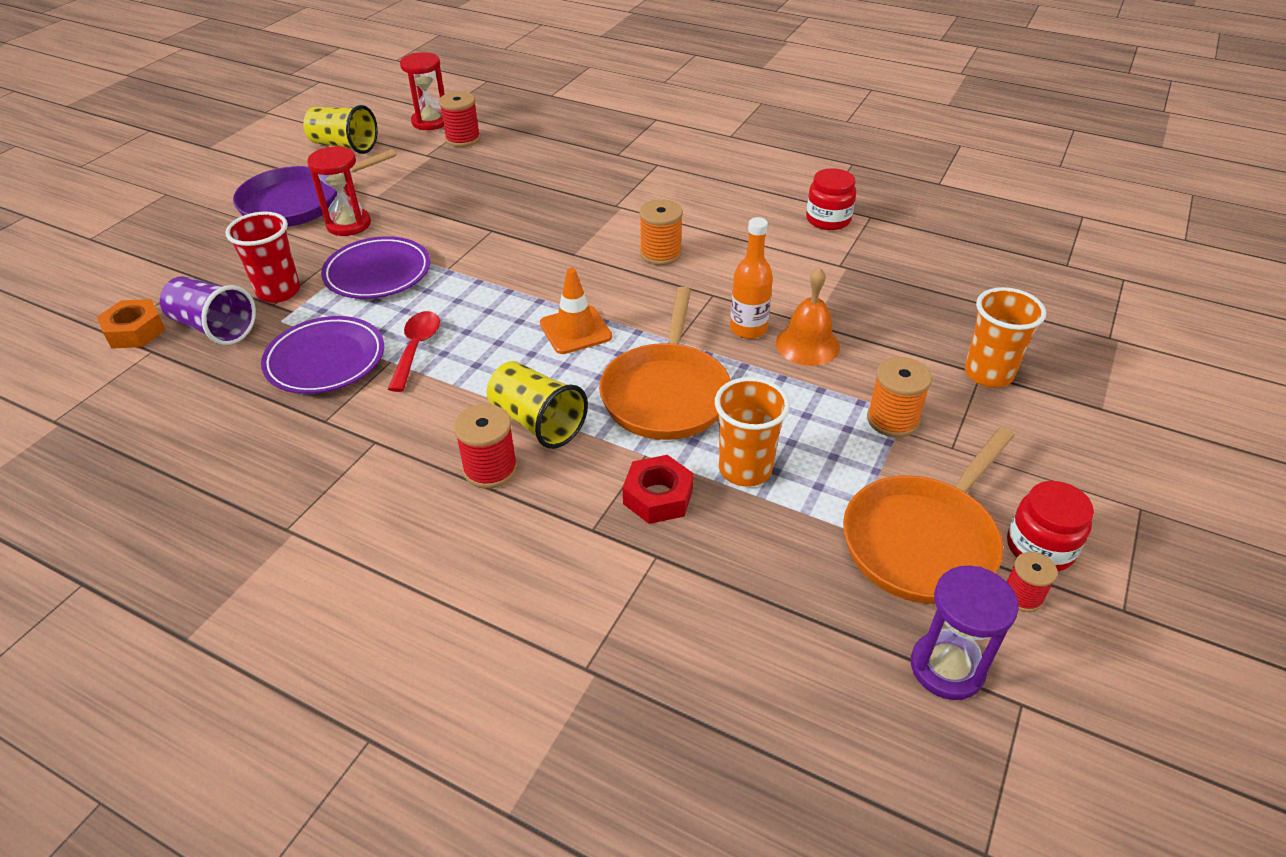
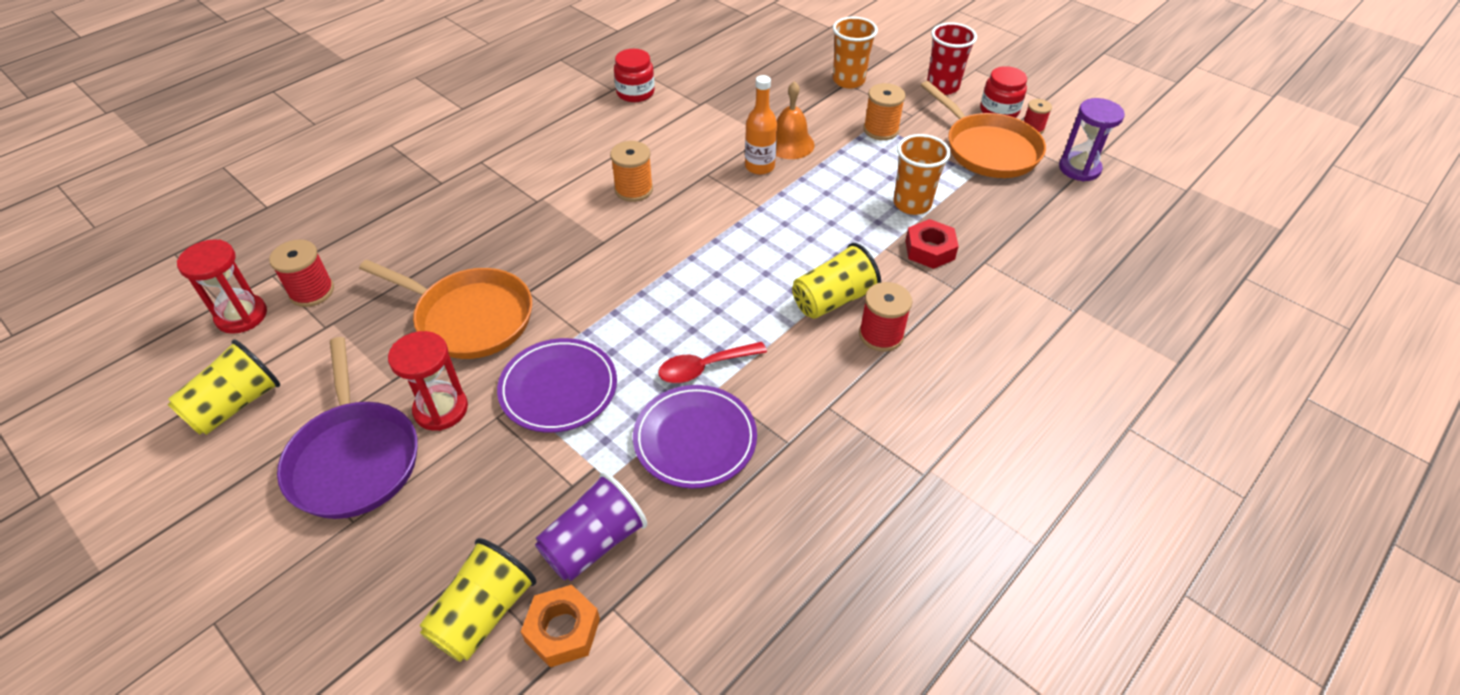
camera: 75 degrees left, 5 degrees up
(156, 292) = (483, 613): none -> yellow cup
(278, 291) = (549, 479): red cup -> red cup (942, 87)
(416, 348) = (704, 367): red spoon -> red spoon turned 45 degrees counterclockwise
(575, 330) = (721, 259): orange traffic cone -> none
(666, 393) = (821, 224): orange pan -> orange pan (469, 318)

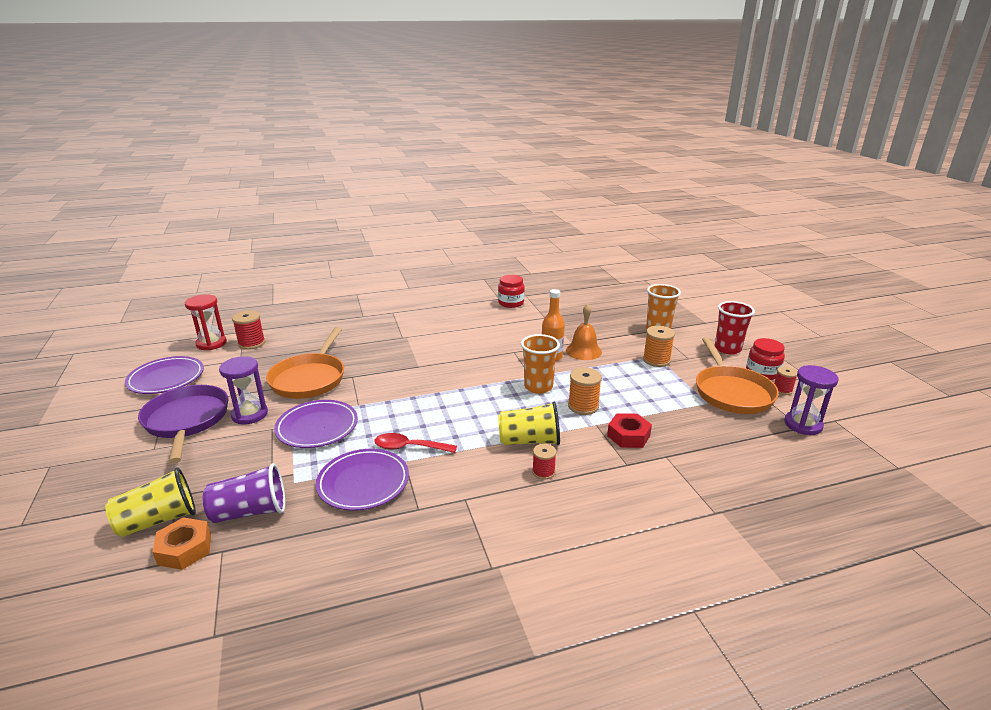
camera: 30 degrees right, 20 degrees down
(235, 405) = (166, 378): yellow cup -> purple plate
(354, 458) = (187, 421): purple pan -> purple pan turned 150 degrees clockwise
(441, 409) = (249, 414): red hourglass -> purple hourglass
(469, 318) = (309, 378): orange pan -> orange pan turned 45 degrees clockwise
(633, 189) = (461, 347): orange spool -> orange spool (583, 406)
(881, 335) = (543, 472): red spool -> red spool, size x0.64
(912, 204) = (640, 406): orange cup -> orange cup (538, 387)

